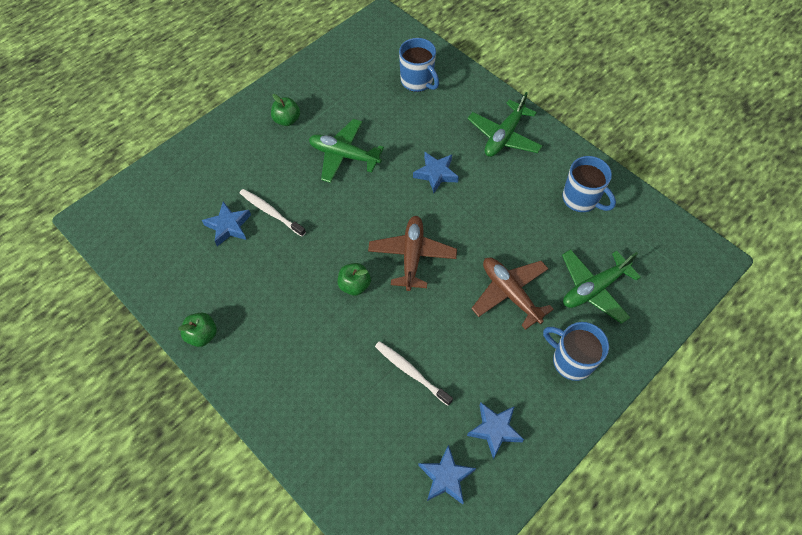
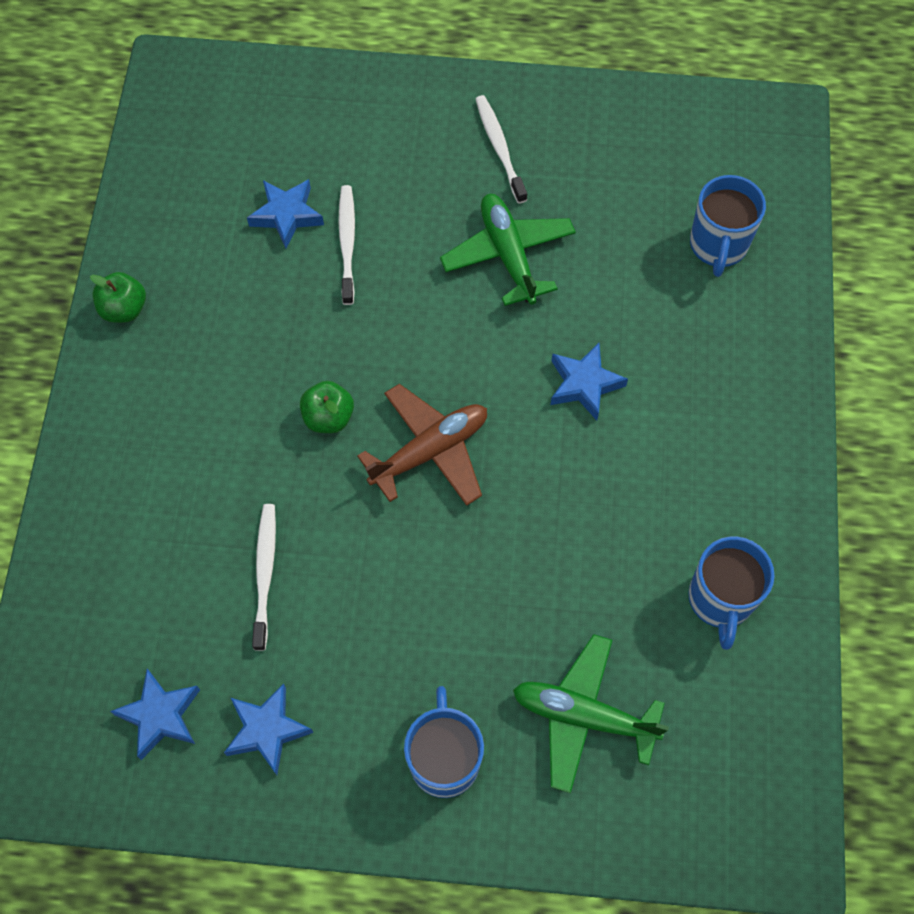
camera: 50 degrees right, 5 degrees up
(287, 120) = (499, 148): green apple -> white toothbrush
(504, 136) = (732, 423): green plane -> none
(510, 293) = (479, 611): brown plane -> none

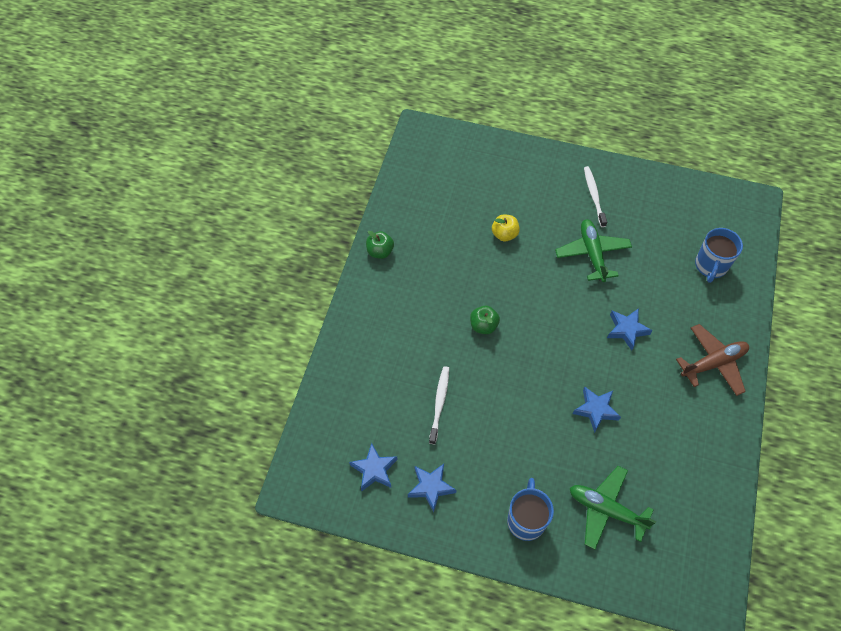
camera: 10 degrees right, 5 degrees down
(286, 215) = (473, 215): blue star -> blue star (596, 410)
(347, 243) = (504, 234): white toothbrush -> yellow apple
(430, 451) = (537, 352): brown plane -> brown plane (713, 363)
(720, 599) = (690, 459): blue mug -> none

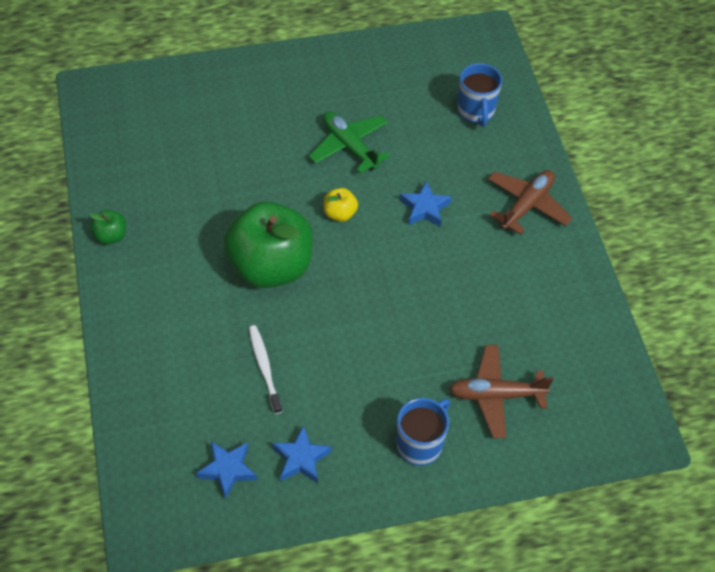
camera: 30 degrees left, 5 degrees down
(483, 326) = (271, 267): green apple -> green apple, size x2.44
(504, 234) = (244, 163): yellow apple -> yellow apple (340, 214)
(526, 520) = (420, 444): blue mug -> blue mug turned 60 degrees clockwise
(594, 195) = (320, 86): white toothbrush -> none
(596, 410) = (434, 301): blue star -> none
(606, 510) = (496, 395): green plane -> brown plane

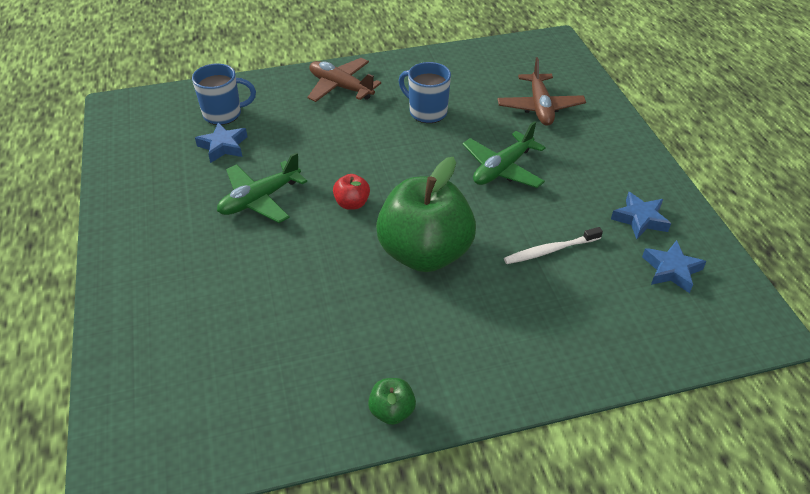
camera: 90 degrees left, 10 degrees down
(340, 214) = (352, 203): yellow apple -> red apple
(385, 342) = (502, 169): none -> green plane
(420, 444) = (599, 147): blue mug -> blue mug (427, 112)
(424, 208) = (344, 146): blue star -> blue star (223, 146)

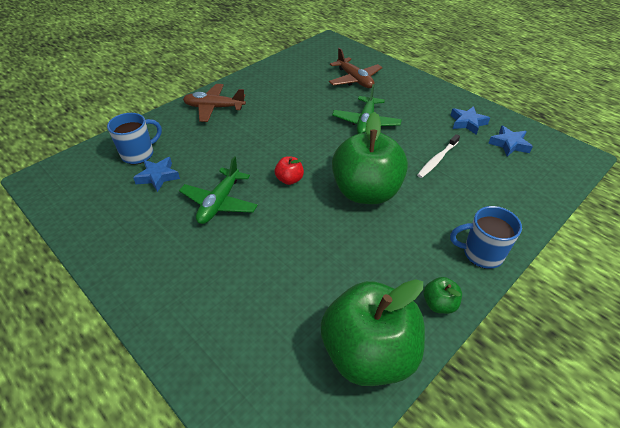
camera: 30 degrees left, 0 degrees up
(275, 420) = (368, 353): none -> green apple
(427, 112) = (288, 105): blue mug -> blue mug (481, 254)

